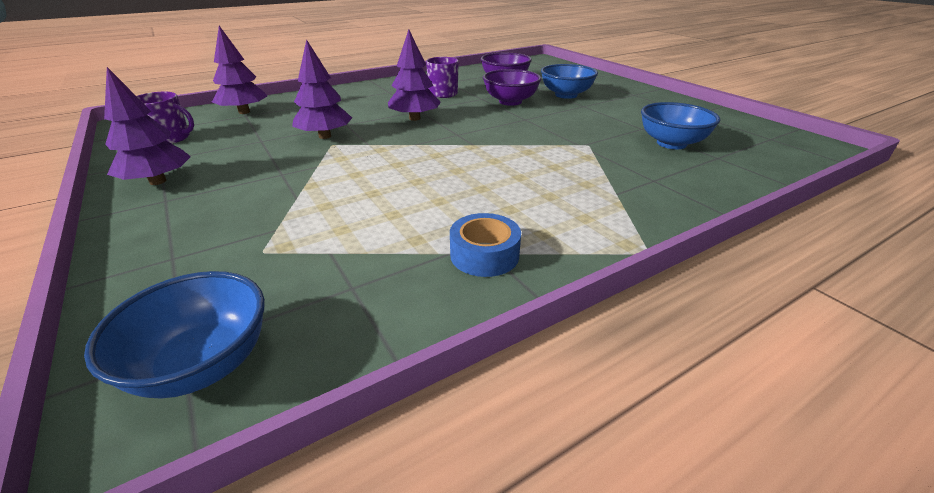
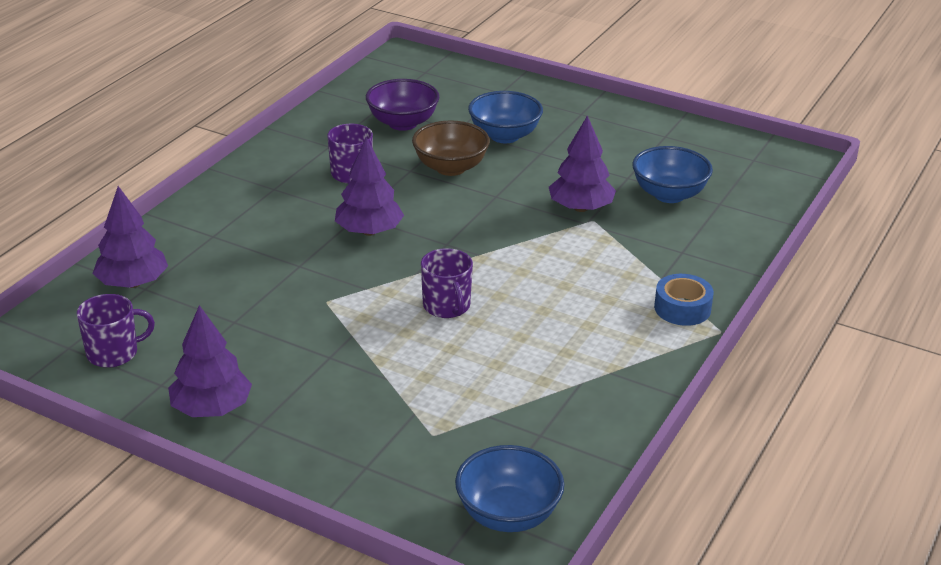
camera: 30 degrees left, 0 degrees up
(325, 136) = (300, 292): purple tree -> purple tree (580, 208)
(408, 167) = (447, 306): none -> purple mug
(484, 255) = (608, 375): blue tape -> blue tape (682, 308)
(510, 102) = (450, 168): purple bowl -> brown bowl

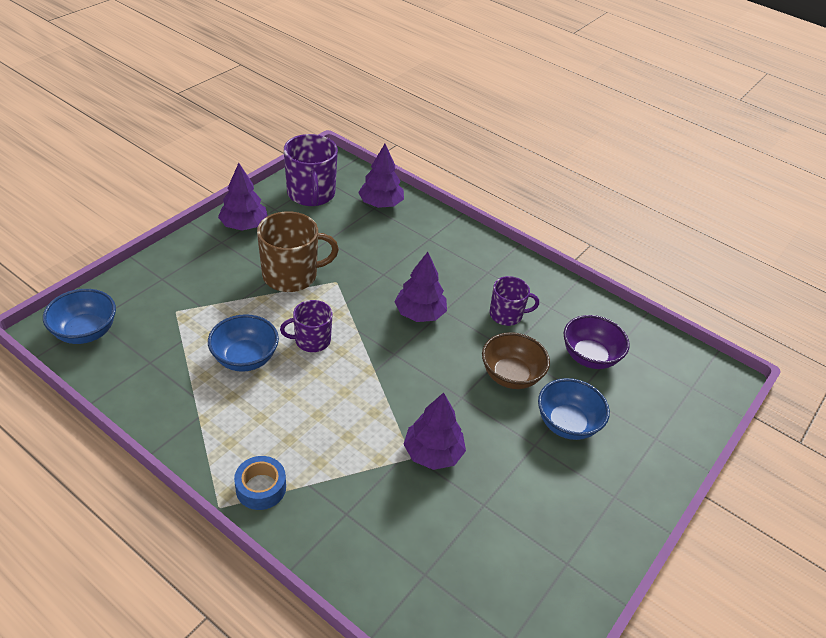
camera: 95 degrees right, 10 degrees up
(114, 353) = (311, 194): purple mug -> purple mug, size x1.64
(323, 342) = (291, 275): none -> brown mug
(669, 194) = (447, 532): blue bowl -> blue bowl (245, 358)

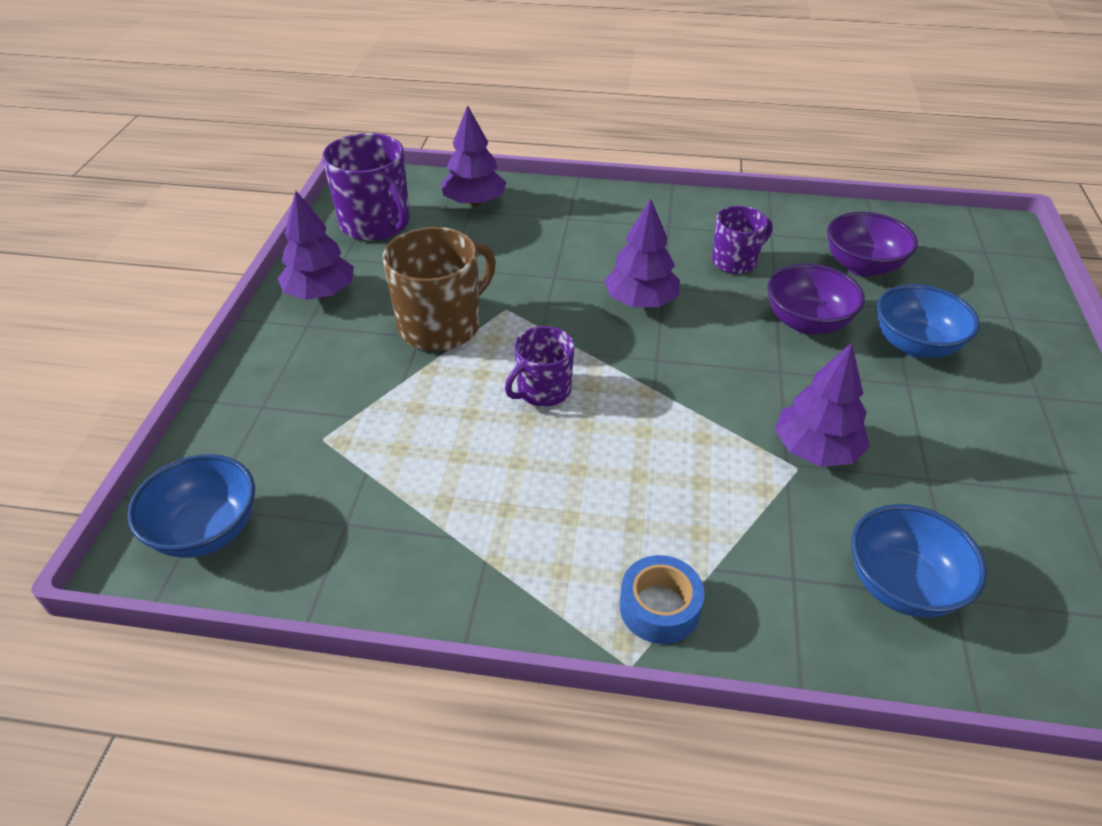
camera: 25 degrees left, 0 degrees up
(245, 358) = (478, 453): blue bowl -> blue bowl (902, 585)
(511, 376) = (807, 322): brown bowl -> purple bowl

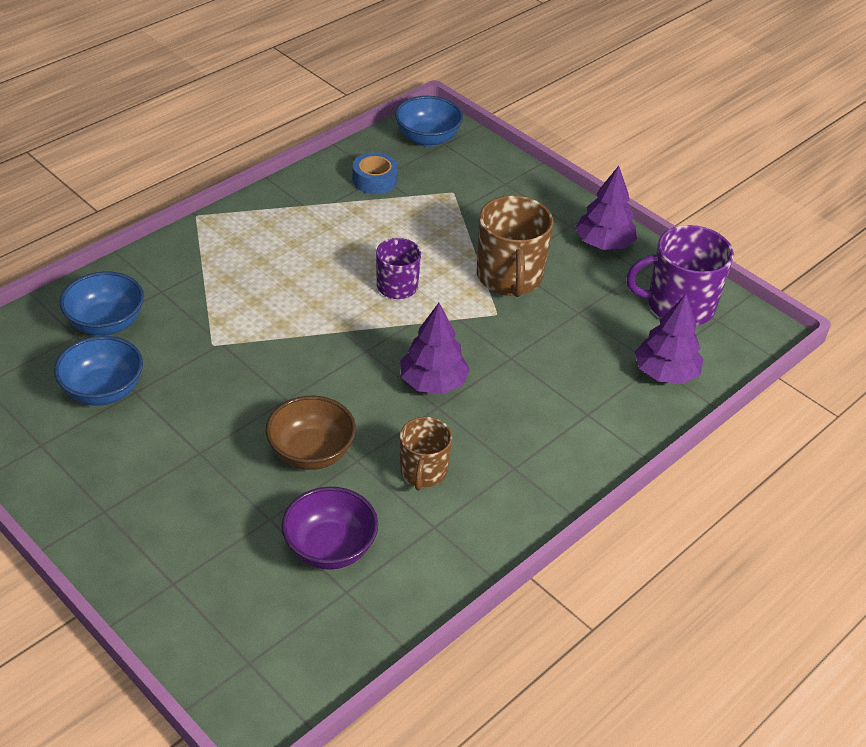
camera: 125 degrees right, 0 degrees up
(659, 607) = (208, 240): blue tape -> blue tape (374, 180)
(735, 261) = (423, 471): purple mug -> brown mug
(807, 322) = (311, 453): purple bowl -> brown bowl
(816, 450) = (213, 362): purple tree -> none
(915, 345) = (221, 492): blue bowl -> blue bowl (103, 391)

